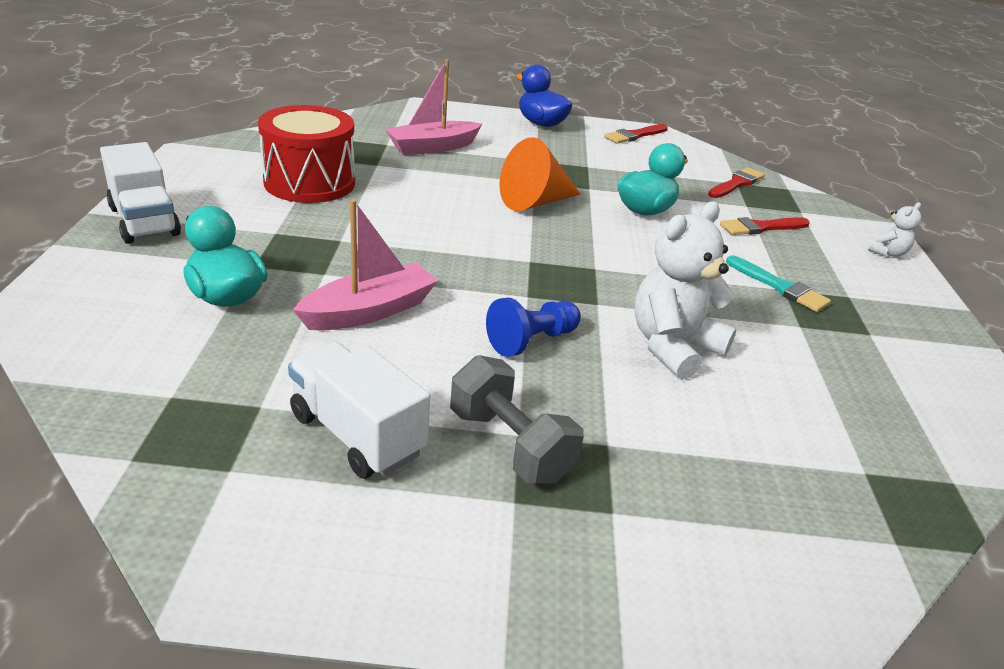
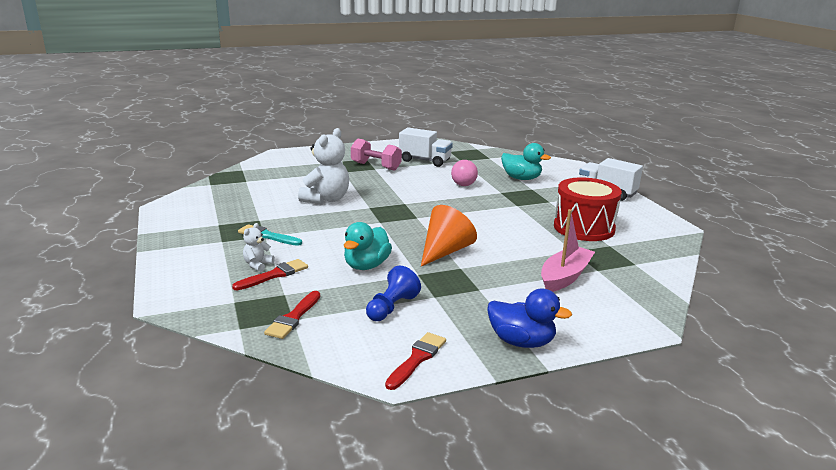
camera: 160 degrees right, 10 degrees down
(369, 311) = (463, 185): pink boat -> pink ball
(510, 445) = (376, 166): grey dumbbell -> pink dumbbell
(531, 341) = (389, 189): blue pawn -> blue pawn (391, 307)
(887, 253) = (172, 279): white teddy bear -> white teddy bear (258, 265)

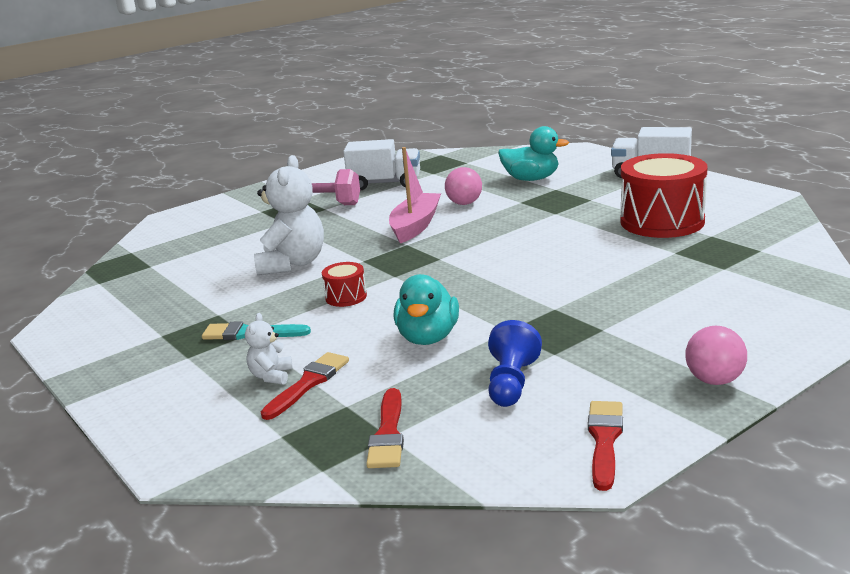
camera: 15 degrees left, 0 degrees up
(340, 228) = (346, 297): none -> red drum
(445, 251) = (516, 292): orange cone -> none
(521, 342) = (714, 380): blue duck -> pink ball
(564, 277) = (693, 286): pink boat -> pink boat (415, 226)

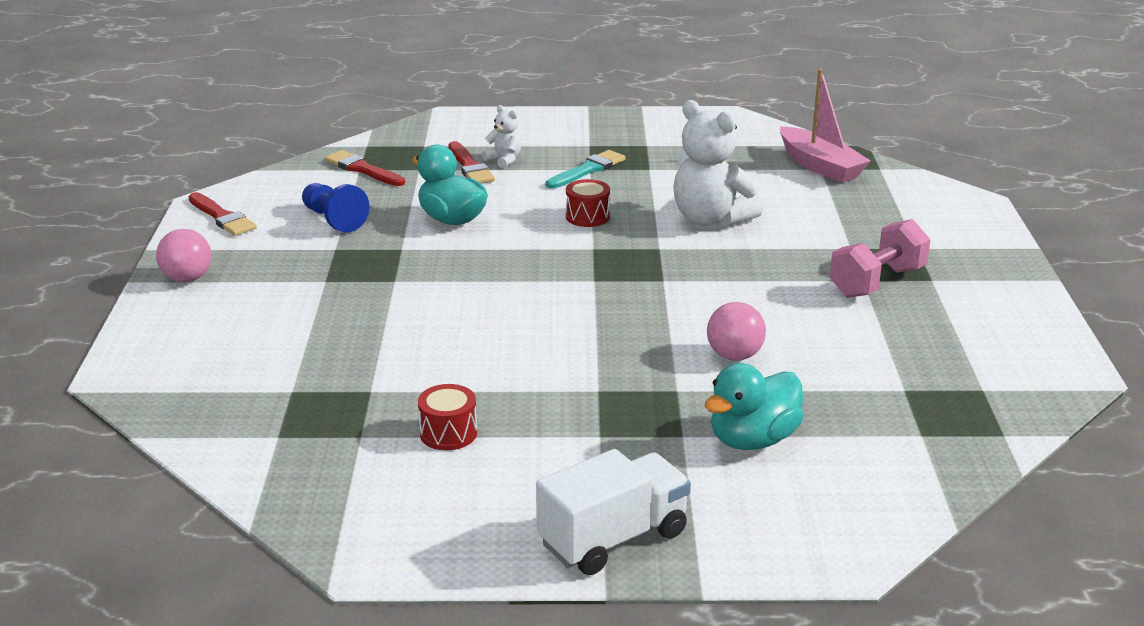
camera: 125 degrees right, 5 degrees up
(385, 184) = (907, 342): white truck -> none
(415, 226) = (709, 302): pink boat -> pink boat (820, 166)
(662, 221) = (448, 433): red drum -> red drum, size x0.45

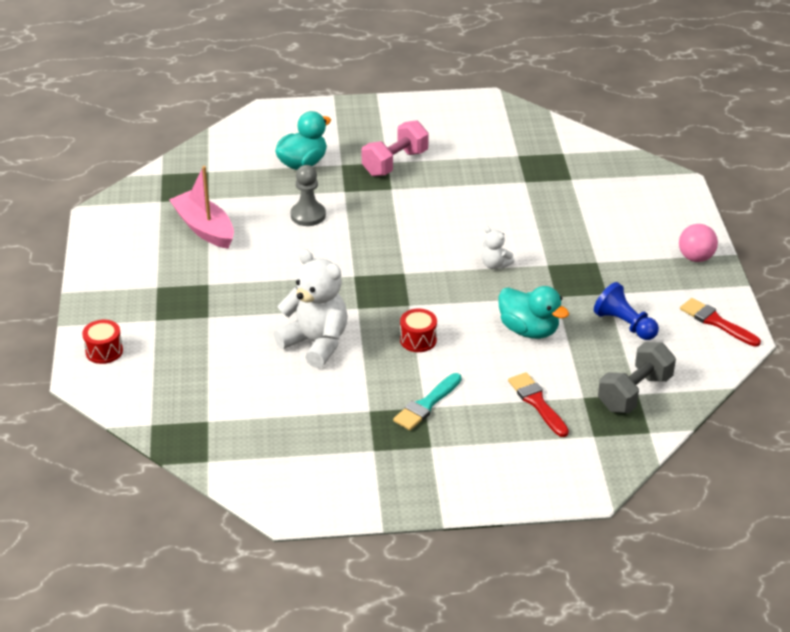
camera: 175 degrees right, 10 degrees up
(362, 169) = (634, 393): red brush -> grey dumbbell
(448, 433) = (470, 159): red drum -> red drum (104, 351)
(504, 160) = (508, 415): white teddy bear -> white teddy bear (495, 265)
(613, 538) = (375, 114): white truck -> none
(734, 356) = (308, 215): pink ball -> grey pawn
(820, 166) = (207, 423): pink boat -> pink boat (204, 228)
(877, 282) = (198, 281): pink dumbbell -> pink dumbbell (395, 163)

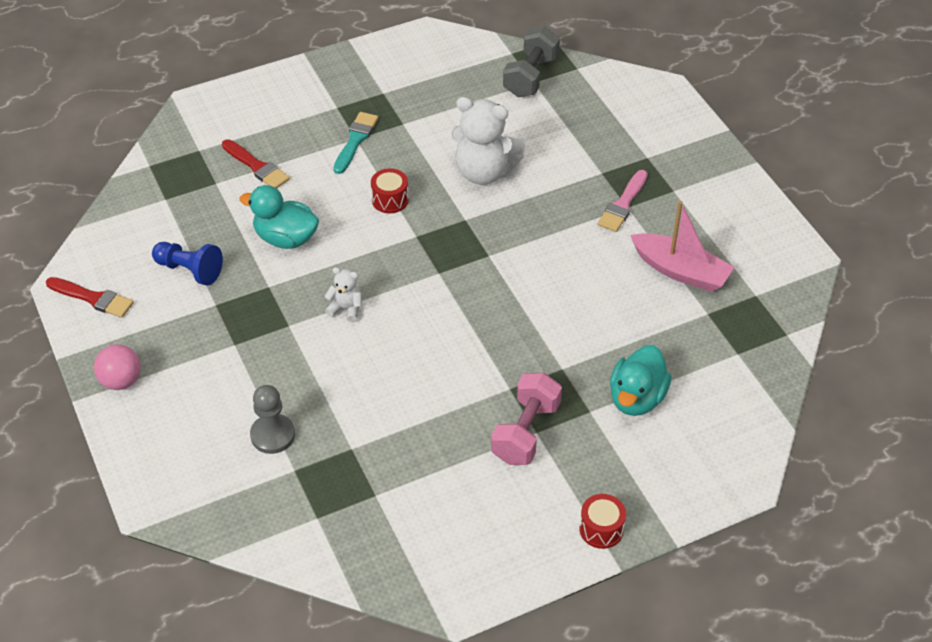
camera: 160 degrees right, 10 degrees up
(104, 351) = (667, 116): red drum -> red drum (601, 529)
(210, 286) = (623, 204): none -> pink brush
(308, 215) = (582, 320): grey pawn -> grey pawn (272, 435)
(634, 393) = (168, 198): grey dumbbell -> grey dumbbell (530, 76)

